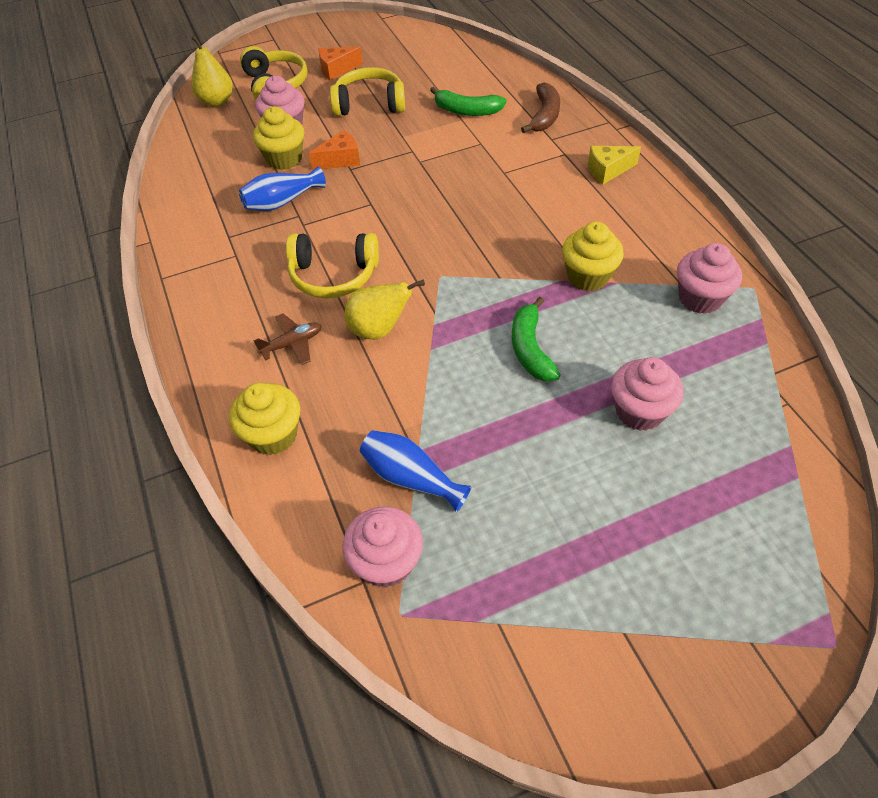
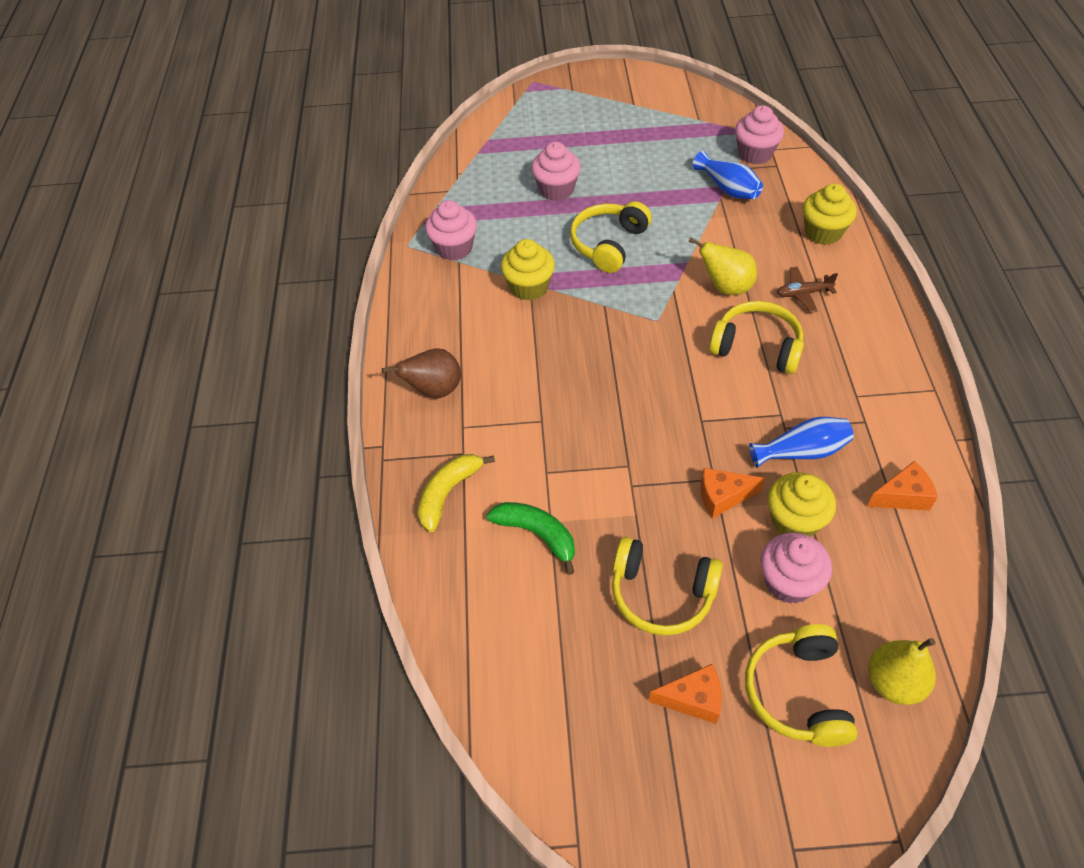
camera: 160 degrees left, 0 degrees up
(201, 192) = (902, 496): none -> orange cheese
(530, 349) = (609, 244): green banana -> yellow headphones
(544, 116) = (448, 493): brown banana -> yellow banana
(608, 170) = (434, 390): yellow cheese -> brown pear

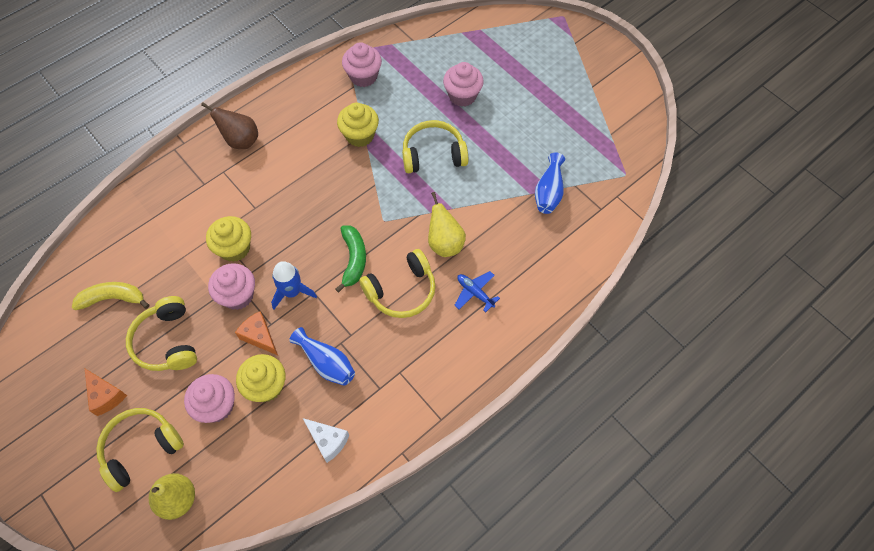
camera: 50 degrees right, 10 degrees up
(448, 493) = (171, 195): yellow banana -> yellow banana (113, 298)
(537, 534) = (170, 255): green banana -> green banana (353, 259)
(686, 439) = (292, 292): none -> blue rocket
(755, 154) = (602, 189): pink cupcake -> pink cupcake (238, 295)
(757, 347) = (401, 290): yellow headphones -> yellow headphones turned 75 degrees clockwise
(803, 293) = (475, 293): brown plane -> blue plane
(823, 232) = (550, 274): yellow cupcake -> yellow cupcake (234, 248)
(902, 496) = (328, 441): orange cheese -> white cheese

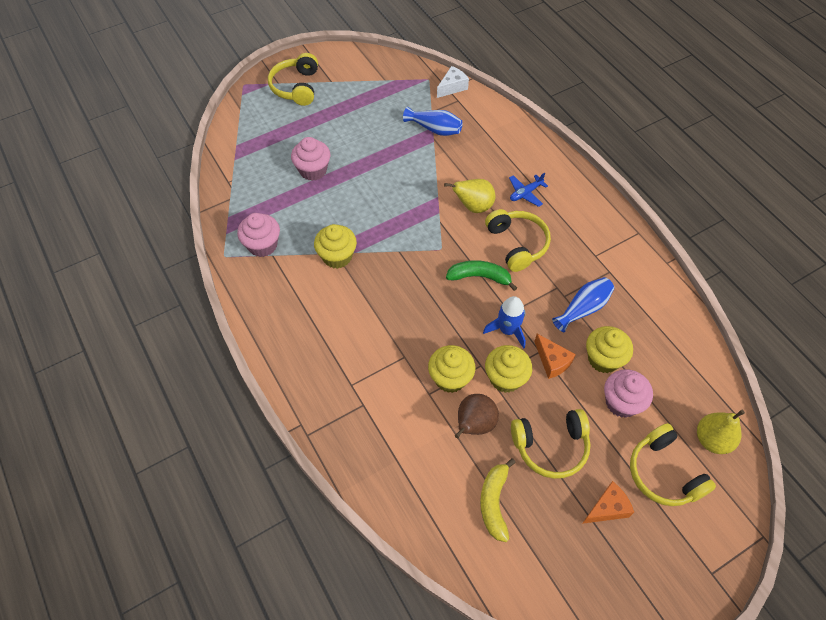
camera: 80 degrees left, 5 degrees down
(238, 295) = (505, 378): pink cupcake -> yellow cupcake
(240, 140) = (314, 365): brown pear -> brown pear (474, 425)
(259, 336) = (552, 361): orange cheese -> orange cheese turned 90 degrees counterclockwise
(328, 441) = (656, 314): white cheese -> white cheese (452, 87)
(433, 155) = (376, 202): yellow headphones -> yellow headphones (296, 87)

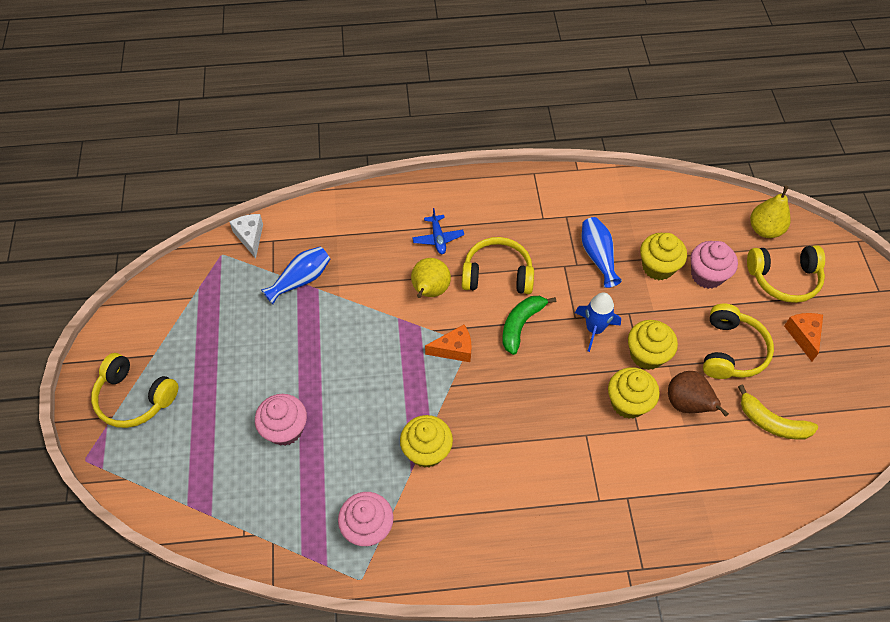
camera: 65 degrees left, 0 degrees up
(552, 361) = (644, 308): orange cheese -> orange cheese (454, 349)

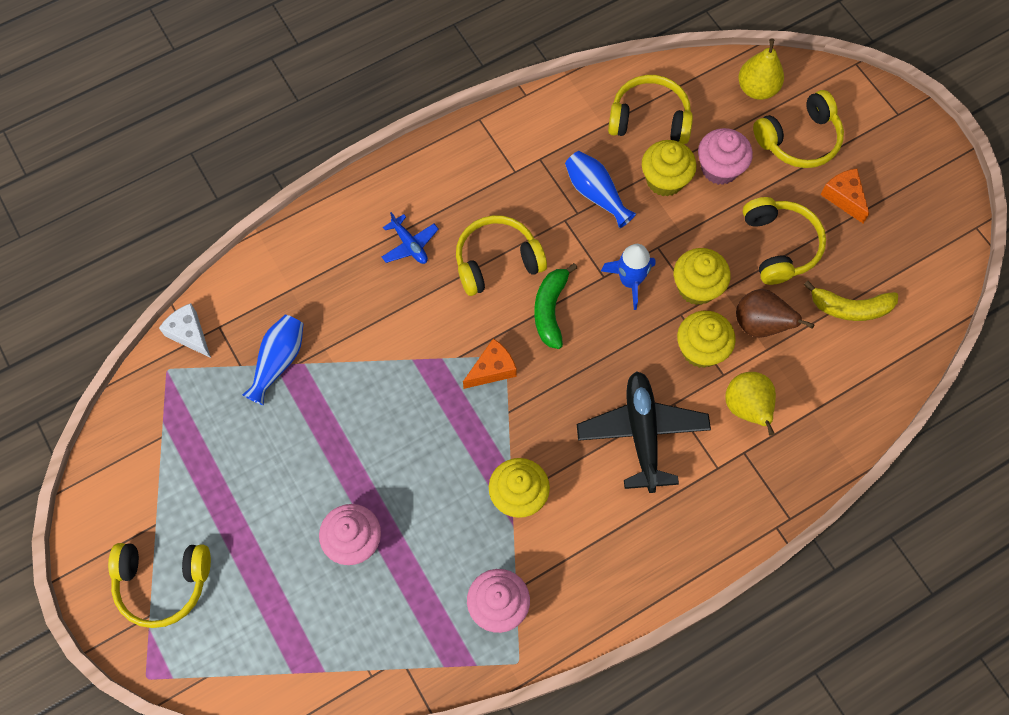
camera: 25 degrees left, 10 degrees up
(429, 291) = (432, 313): yellow pear -> yellow pear (747, 408)
(549, 446) = (642, 433): none -> black plane
(666, 220) = (649, 119): none -> yellow headphones

